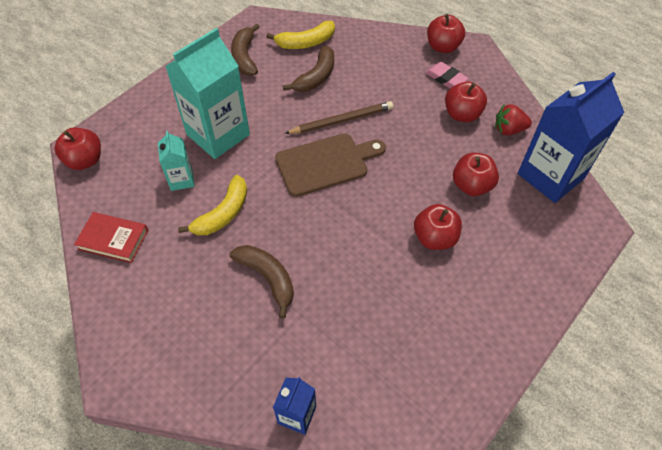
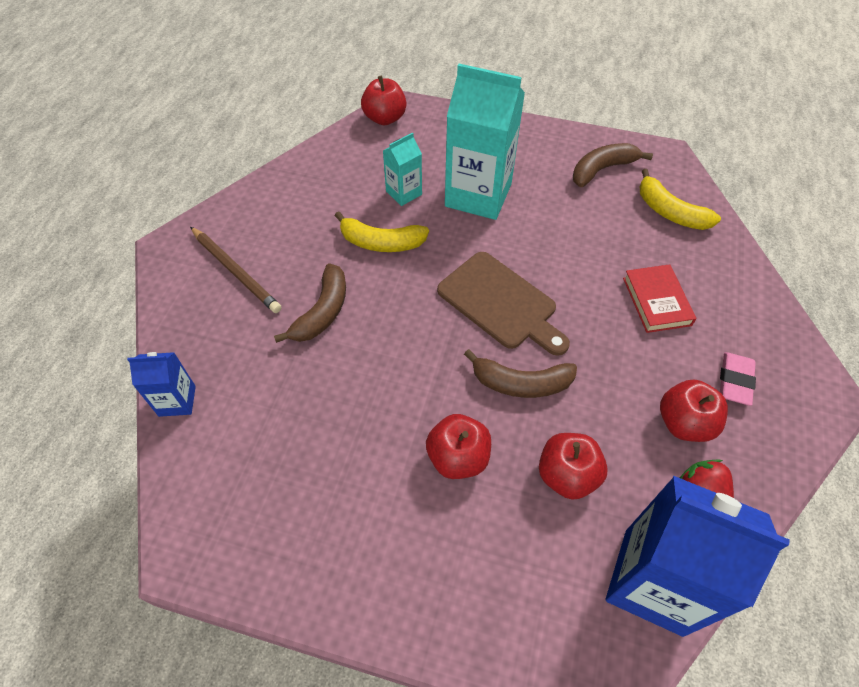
camera: 65 degrees right, 0 degrees up
(113, 240) = (309, 177): red book -> red book (656, 301)
(316, 77) = (624, 243): brown banana -> brown banana (521, 383)
(341, 120) = (575, 293): brown pencil -> brown pencil (236, 271)
(443, 47) = (792, 357): red apple -> none

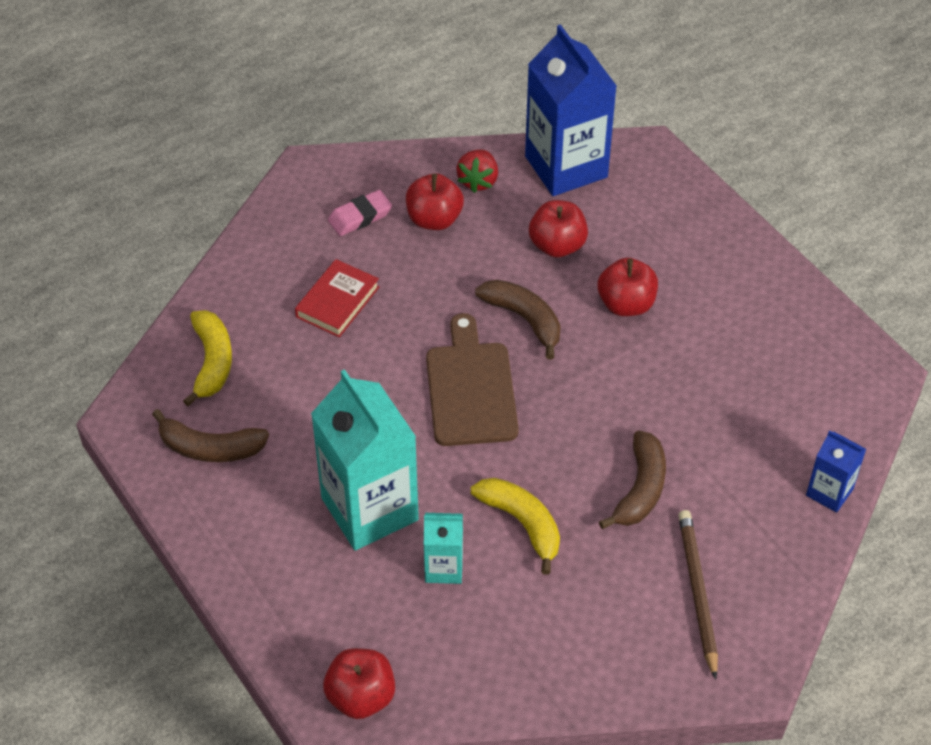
camera: 140 degrees left, 5 degrees down
(322, 312) = (640, 489): brown banana -> brown banana turned 135 degrees clockwise

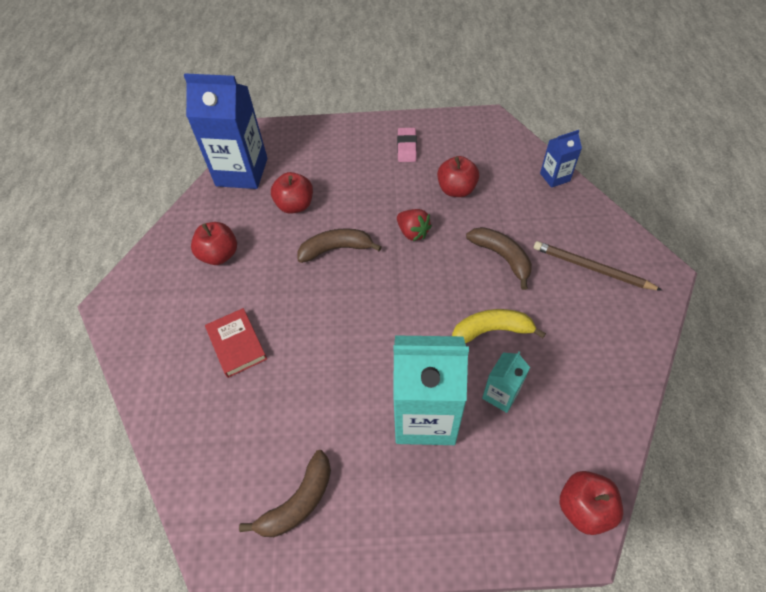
camera: 55 degrees left, 5 degrees up
(212, 362) = (220, 457): yellow banana -> none
(360, 217) = (179, 294): pink eraser -> pink eraser (407, 147)
(470, 389) = (367, 304): brown cutting board -> none
(478, 181) = (211, 217): red strawberry -> red strawberry (413, 232)
(626, 304) = (364, 196): red apple -> red apple (456, 189)

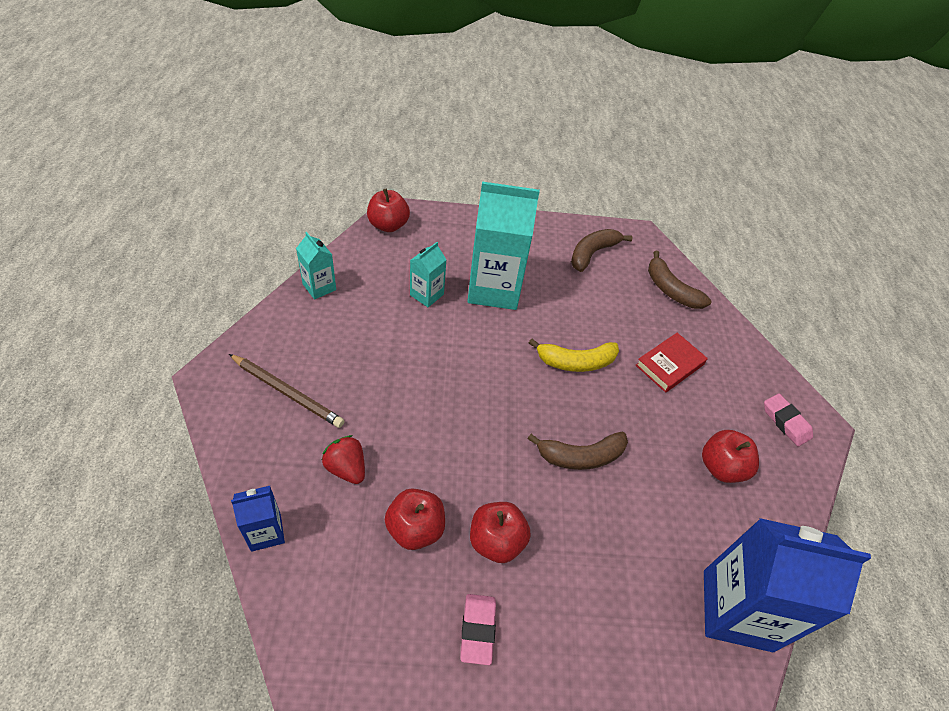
camera: 175 degrees right, 5 degrees down
(142, 300) = (785, 422): none -> pink eraser
(237, 344) = (669, 365): red book -> red book turned 75 degrees clockwise
(295, 205) = (642, 532): red apple -> red apple (496, 541)
(413, 232) = (485, 466): red strawberry -> red strawberry (346, 468)
(491, 331) = (420, 344): yellow banana -> yellow banana (576, 362)
(502, 257) = (384, 419): brown banana -> brown banana (671, 290)
(621, 386) = (319, 287): none -> turquoise carton

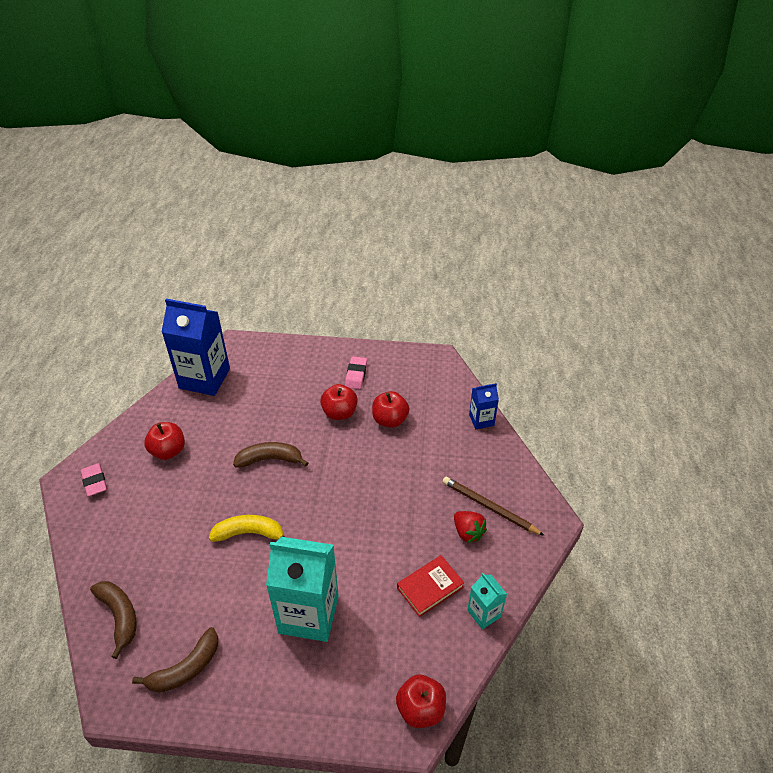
camera: 170 degrees left, 5 degrees down
(346, 468) = (437, 454): red strawberry -> red strawberry (468, 532)
(426, 295) = (378, 605): turquoise carton -> none
(669, 365) = (165, 531): red book -> red book (430, 587)

